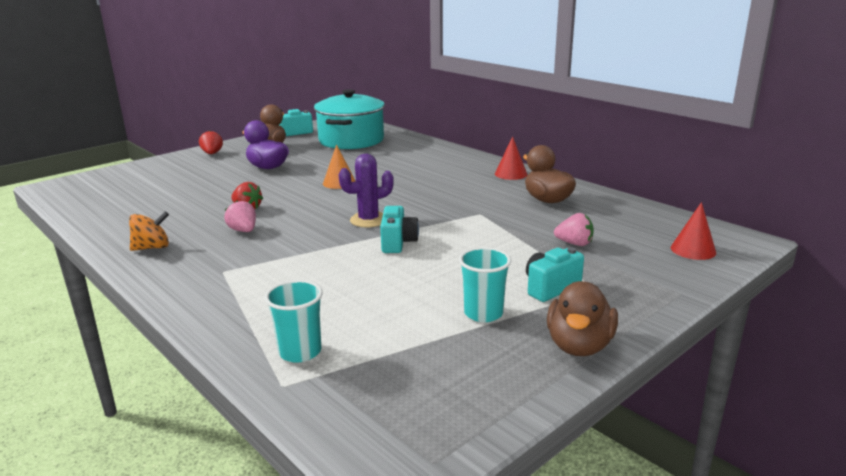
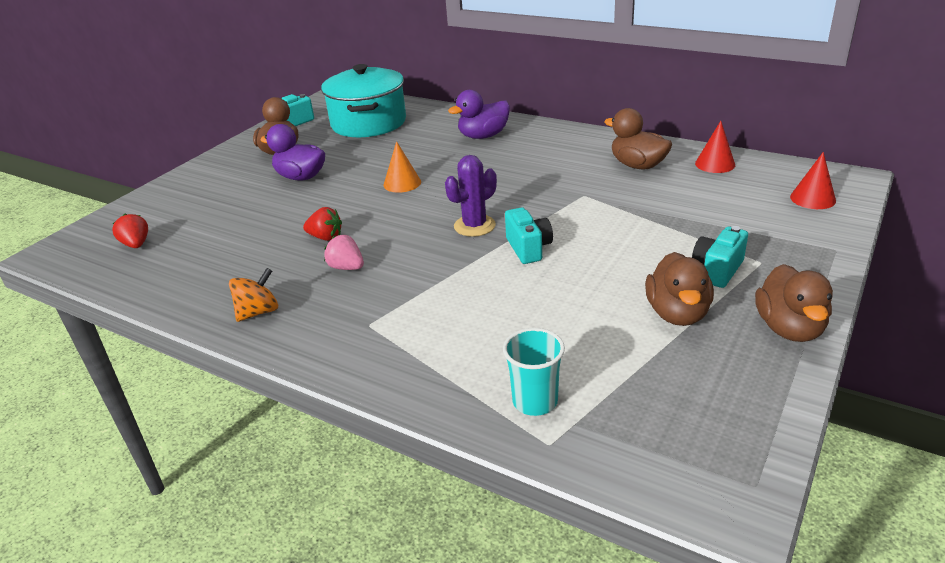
camera: 15 degrees left, 10 degrees up
(212, 154) = (216, 169): red strawberry -> red strawberry (136, 244)
(433, 161) = (483, 136): none -> purple duck
(483, 313) = (677, 313): turquoise cup -> brown duck
(511, 174) = (577, 139): red cone -> red cone (715, 164)
(574, 243) = (702, 213): pink strawberry -> none

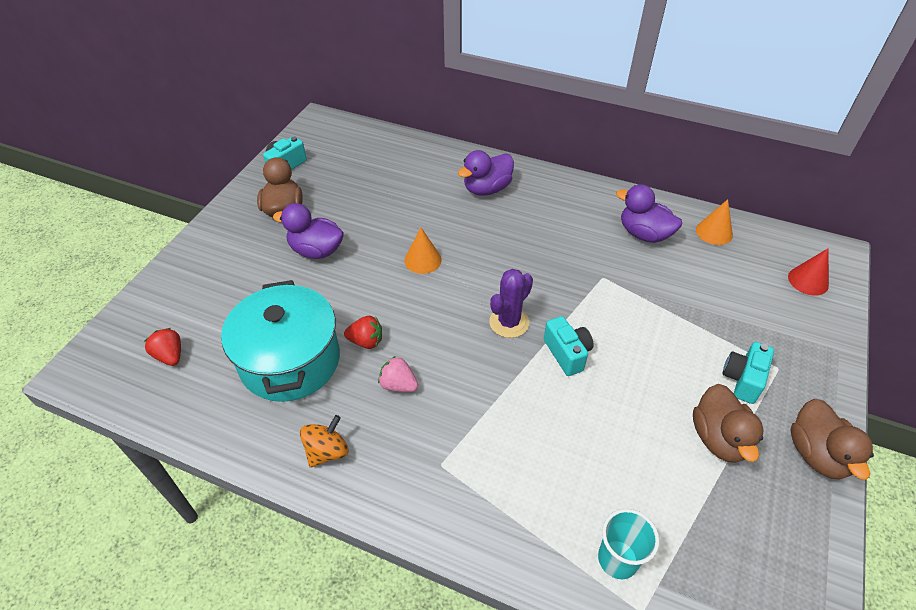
camera: 10 degrees left, 15 degrees up
(368, 123) = (365, 167): turquoise pot -> turquoise pot (290, 361)
(637, 165) = (644, 234): brown duck -> purple duck
(715, 164) = (714, 232): red cone -> orange cone

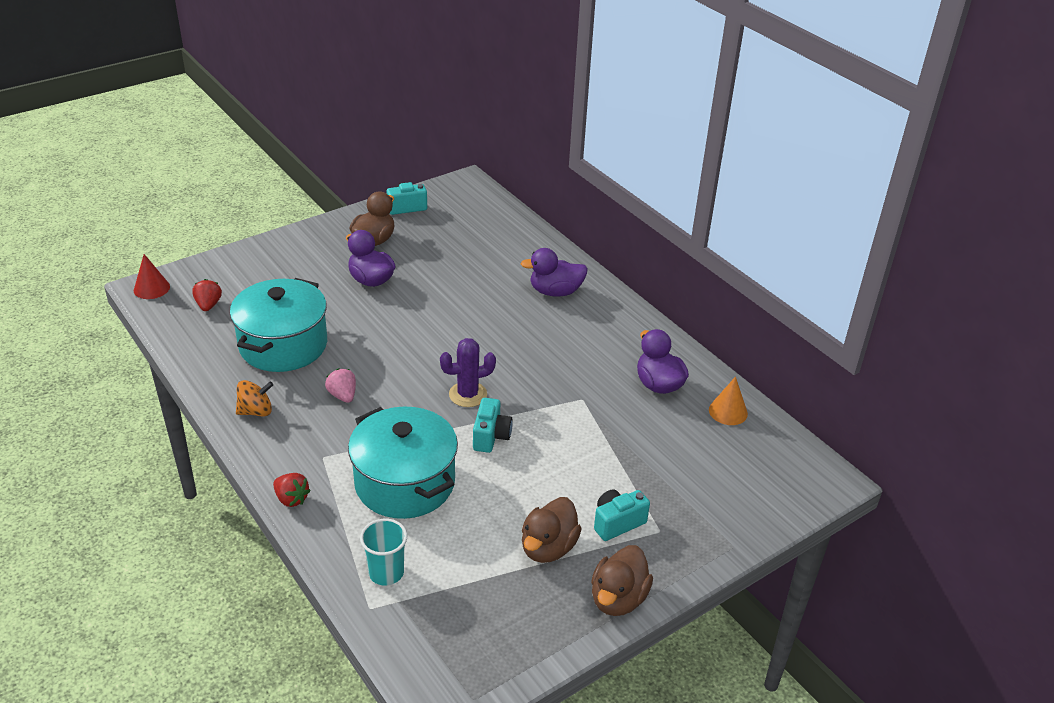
camera: 30 degrees right, 10 degrees down
(366, 341) = (347, 357): red strawberry -> red strawberry (291, 499)
(423, 260) = (446, 321): orange cone -> none
(541, 447) = (405, 483): none -> turquoise pot
(808, 281) = (773, 487): red cone -> red cone (151, 288)

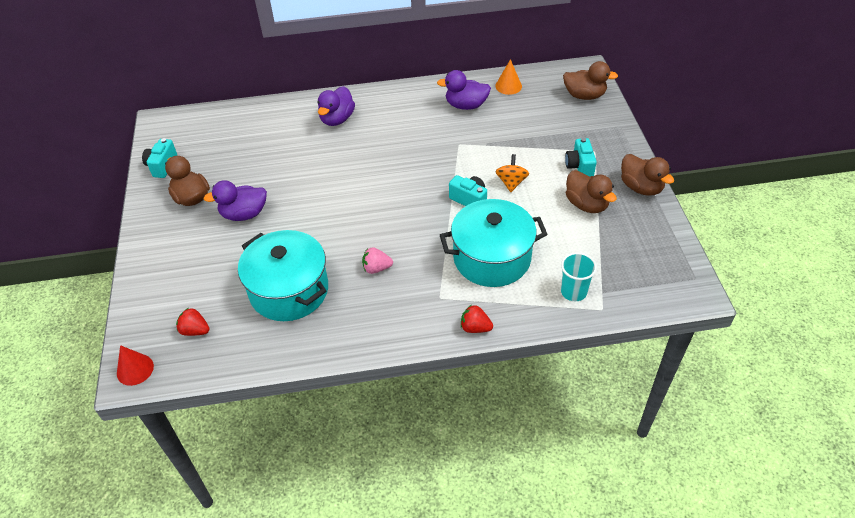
camera: 60 degrees left, 10 degrees up
(256, 411) = (362, 327): orange spinning top -> orange spinning top (511, 182)
(291, 499) = (475, 328): red strawberry -> red strawberry turned 135 degrees counterclockwise
(468, 394) = (419, 198): purple cactus -> none
(770, 492) = (584, 95): none -> brown duck

